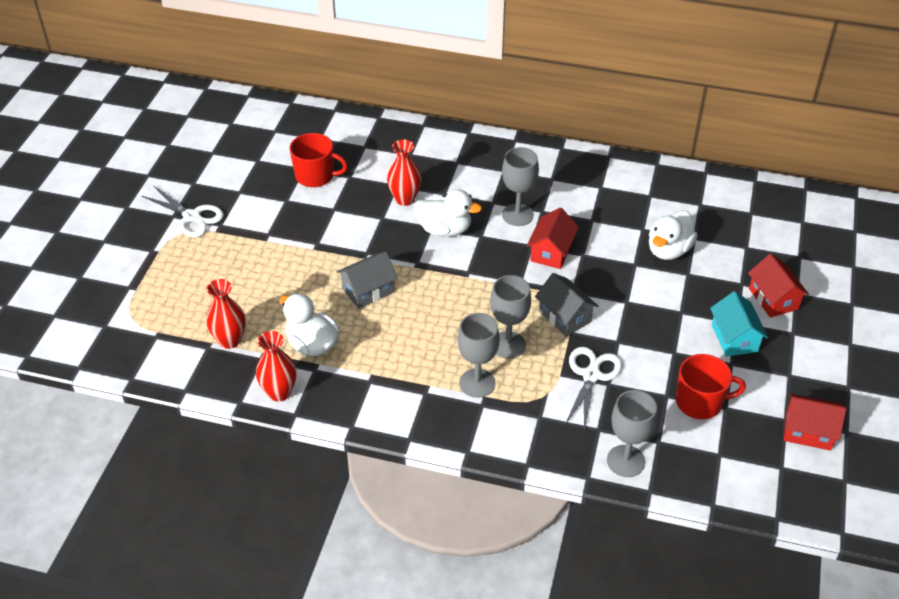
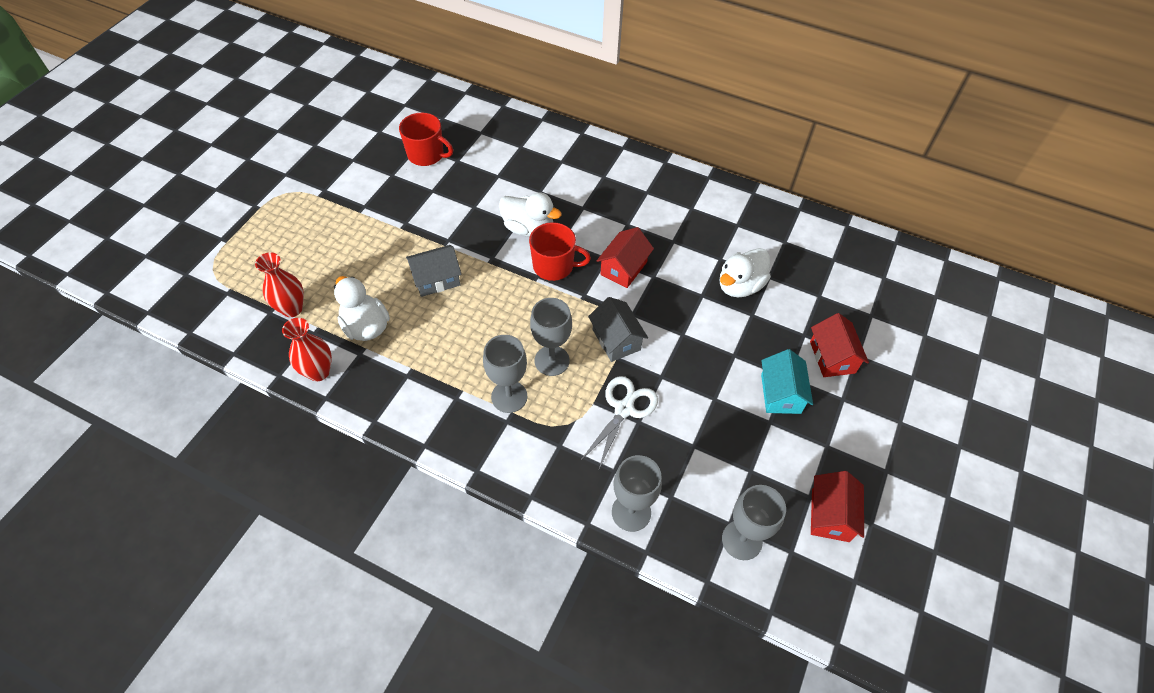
camera: 10 degrees right, 10 degrees up
(192, 217) = (301, 177): white scissors -> none
(405, 199) = (501, 191): red vase -> none
(517, 215) = (602, 224): grey goblet -> grey goblet (742, 540)
(700, 402) = (726, 460): red mug -> red mug (554, 266)
(808, 431) = (830, 515): red house -> red house turned 75 degrees clockwise

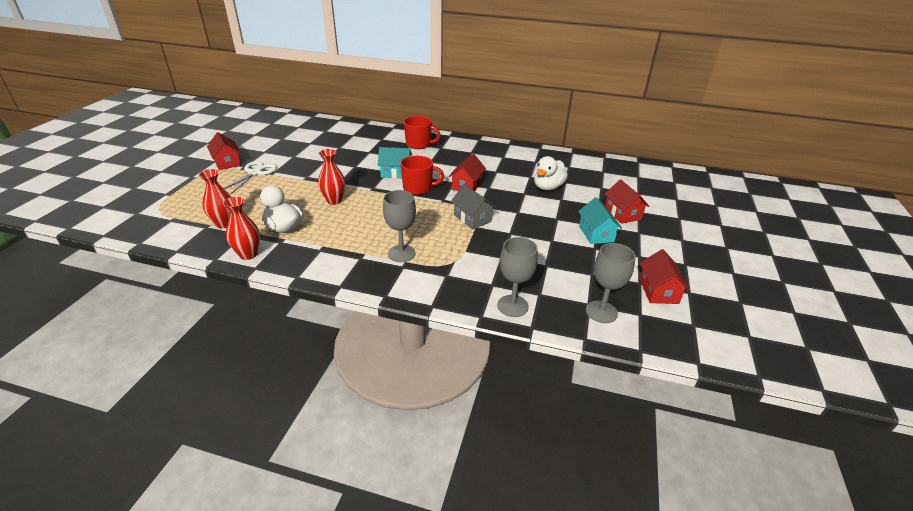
camera: 10 degrees left, 20 degrees down
(301, 179) = (227, 162): none -> red house
(427, 155) = (317, 146): red mug -> red mug (419, 144)
(436, 279) = (334, 200): grey house -> red vase
(528, 228) = (395, 173): white duck -> turquoise house
(552, 360) = (429, 232): grey goblet -> none
(624, 409) = (489, 252): white scissors -> white scissors (255, 173)

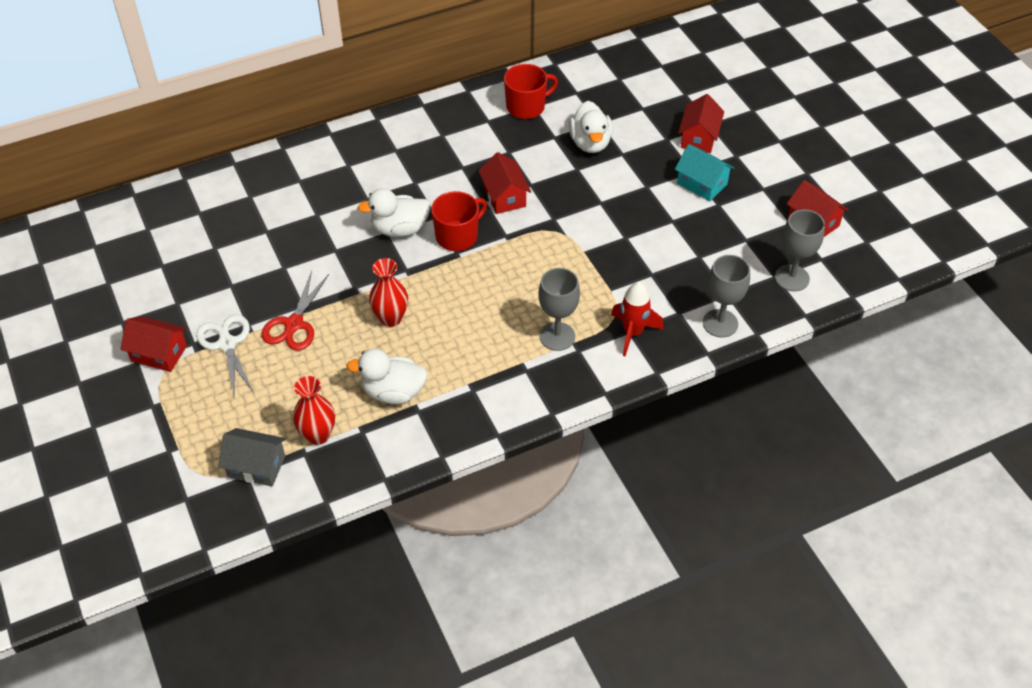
camera: 40 degrees left, 15 degrees up
(248, 254) = (409, 448): red vase -> none
(292, 180) = (294, 324): none -> red scissors
(395, 173) = (400, 229): turquoise house -> white duck
(419, 144) = (361, 160): red mug -> red mug (526, 107)
(448, 277) = (633, 333): none -> red rocket
(472, 218) = (568, 242): grey house -> grey house (256, 466)
(622, 214) = (699, 137): red house -> red house turned 75 degrees clockwise

